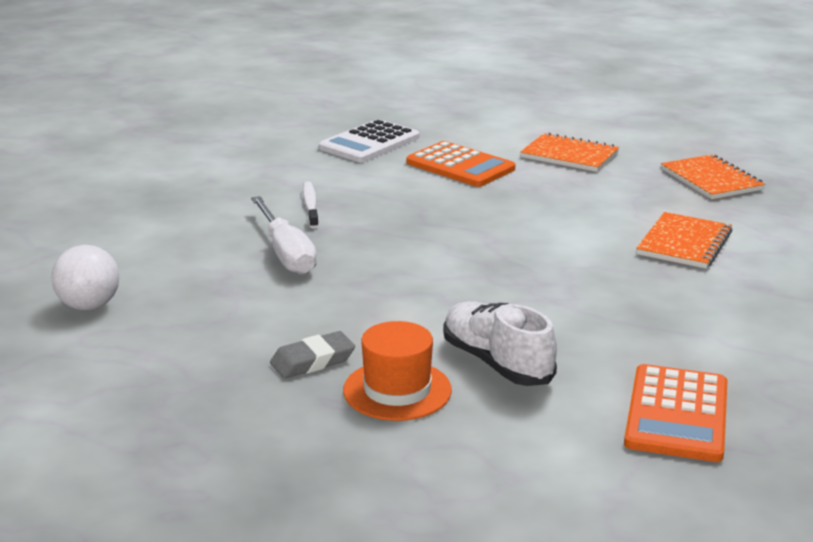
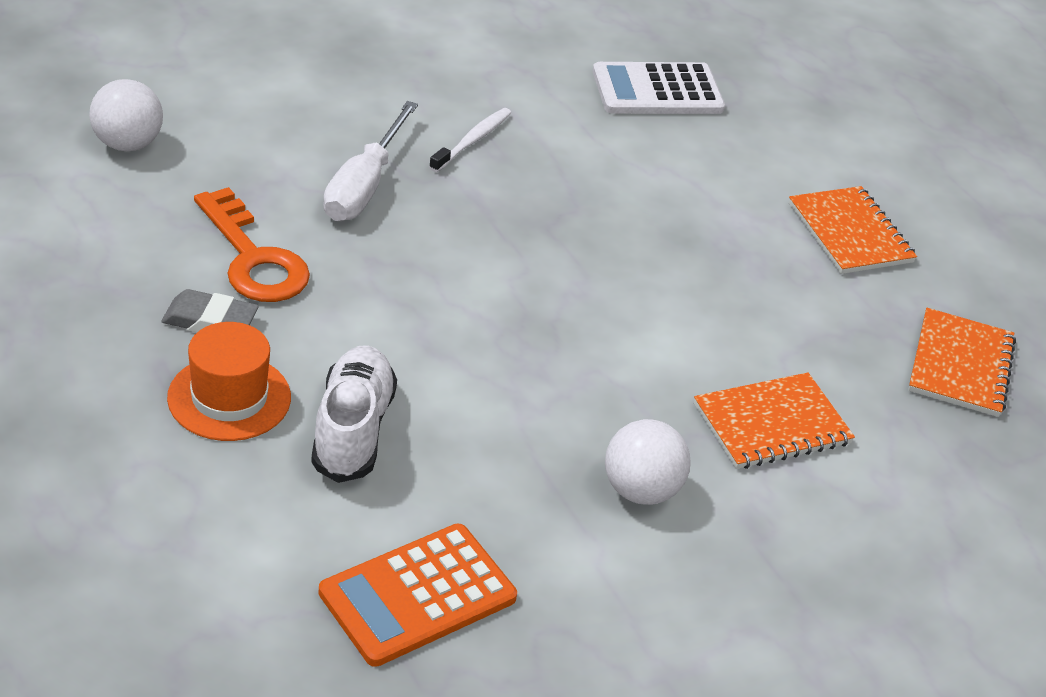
camera: 35 degrees right, 15 degrees up
(283, 318) = (254, 258): none -> orange key
(460, 166) = (703, 177): orange calculator -> none
(684, 302) = (640, 491): none -> white ball

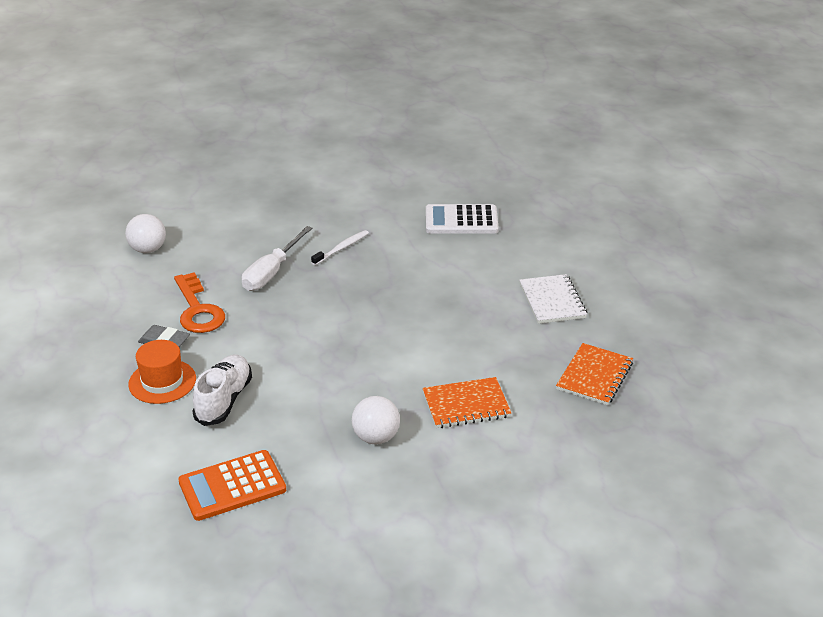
camera: 15 degrees right, 5 degrees down
(850, 233) = (552, 301): orange notebook -> white notebook

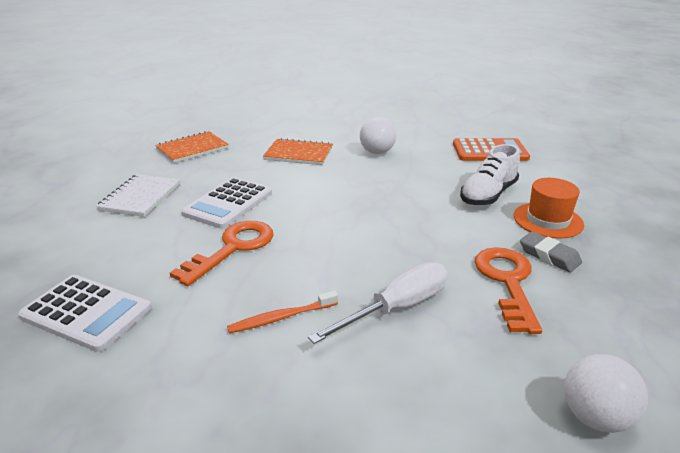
camera: 155 degrees left, 5 degrees down
(342, 248) = (281, 317): white toothbrush -> orange toothbrush
(418, 280) = (233, 248): none -> orange key
(467, 317) = (228, 203): none -> white calculator

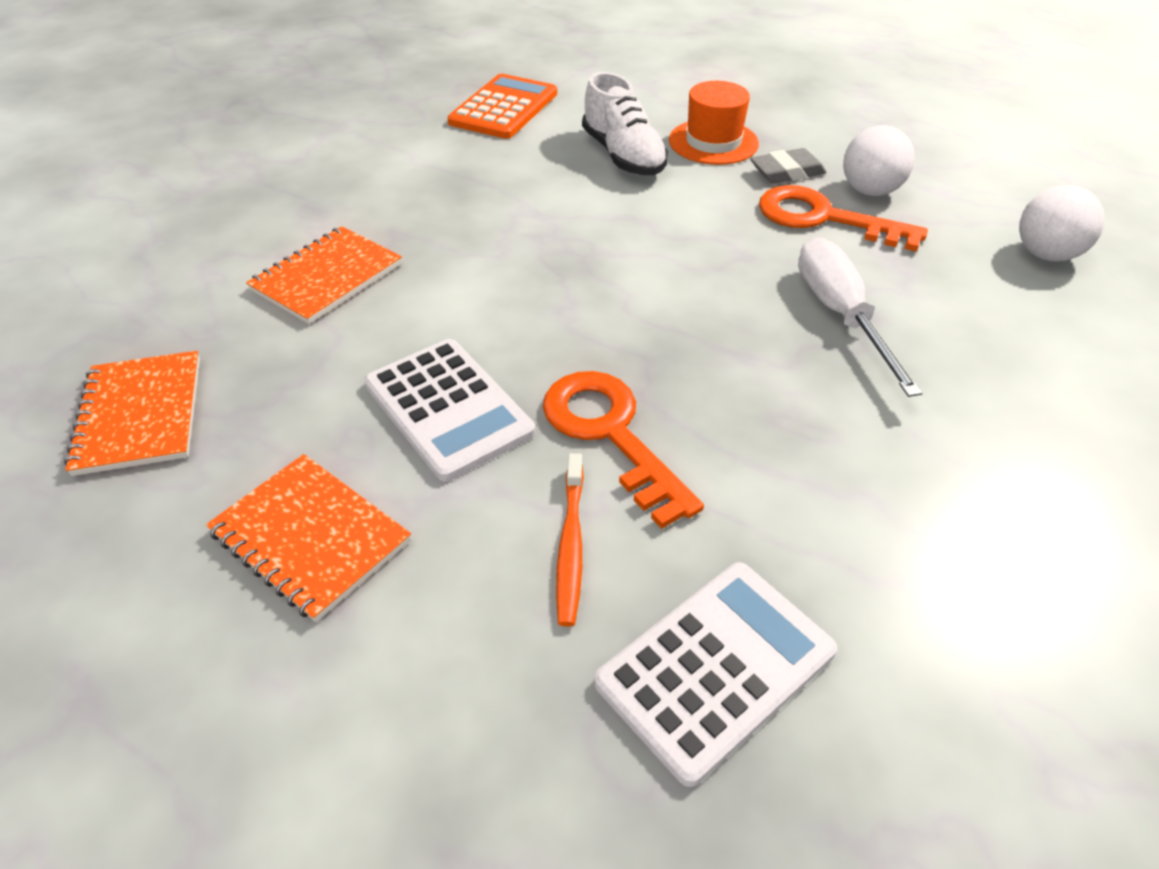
camera: 65 degrees left, 15 degrees up
(141, 197) = (311, 537): white notebook -> orange notebook
(281, 317) = (822, 422): orange toothbrush -> orange toothbrush (570, 545)
(377, 152) = (408, 197): white ball -> white ball (869, 191)

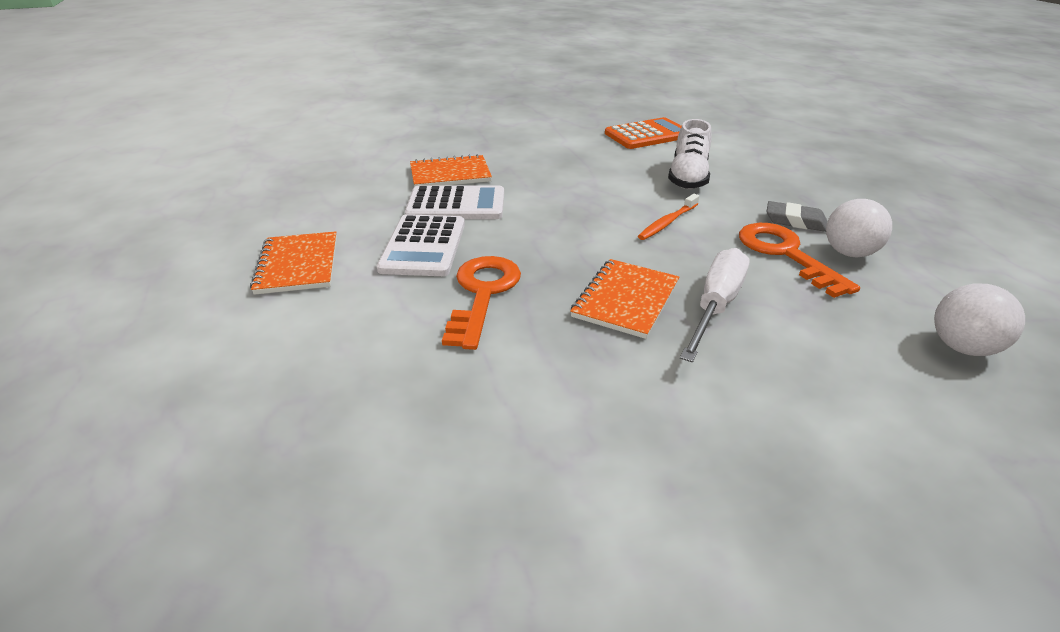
camera: 40 degrees right, 10 degrees down
(140, 414) = (307, 193): orange notebook -> orange notebook (626, 300)
(570, 545) = (391, 327): orange toothbrush -> orange toothbrush (667, 222)
(713, 142) = (762, 189): orange hat -> none
(715, 667) = (376, 418): white calculator -> white calculator (456, 204)

